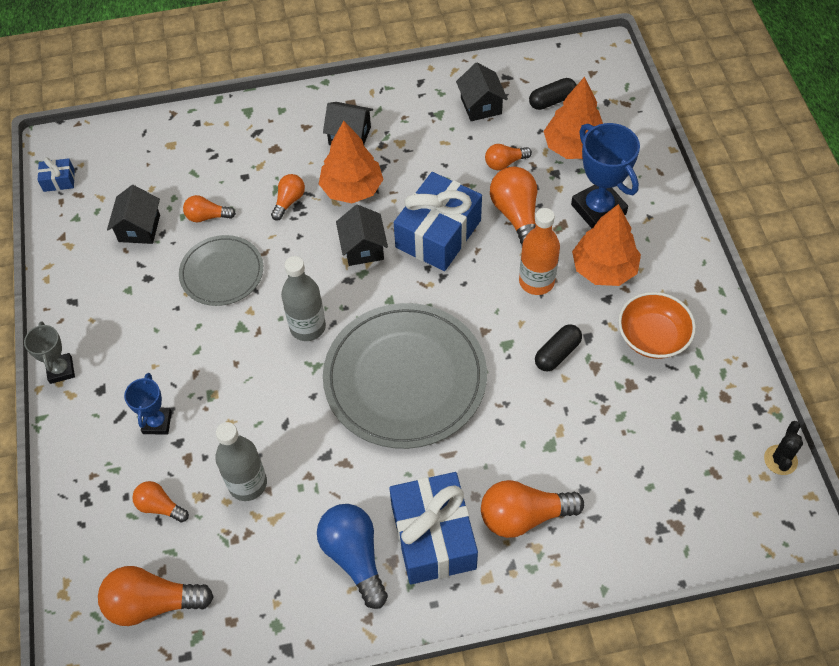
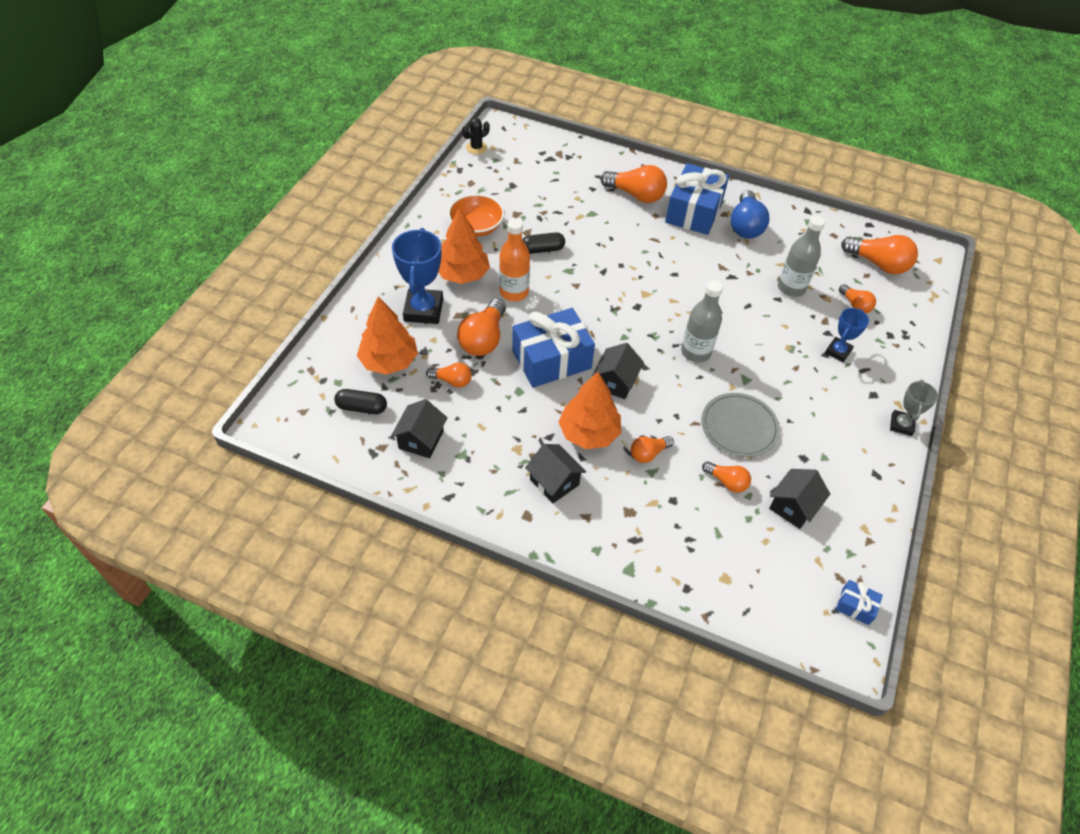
camera: 150 degrees left, 5 degrees down
(405, 378) = (650, 288): grey plate -> none

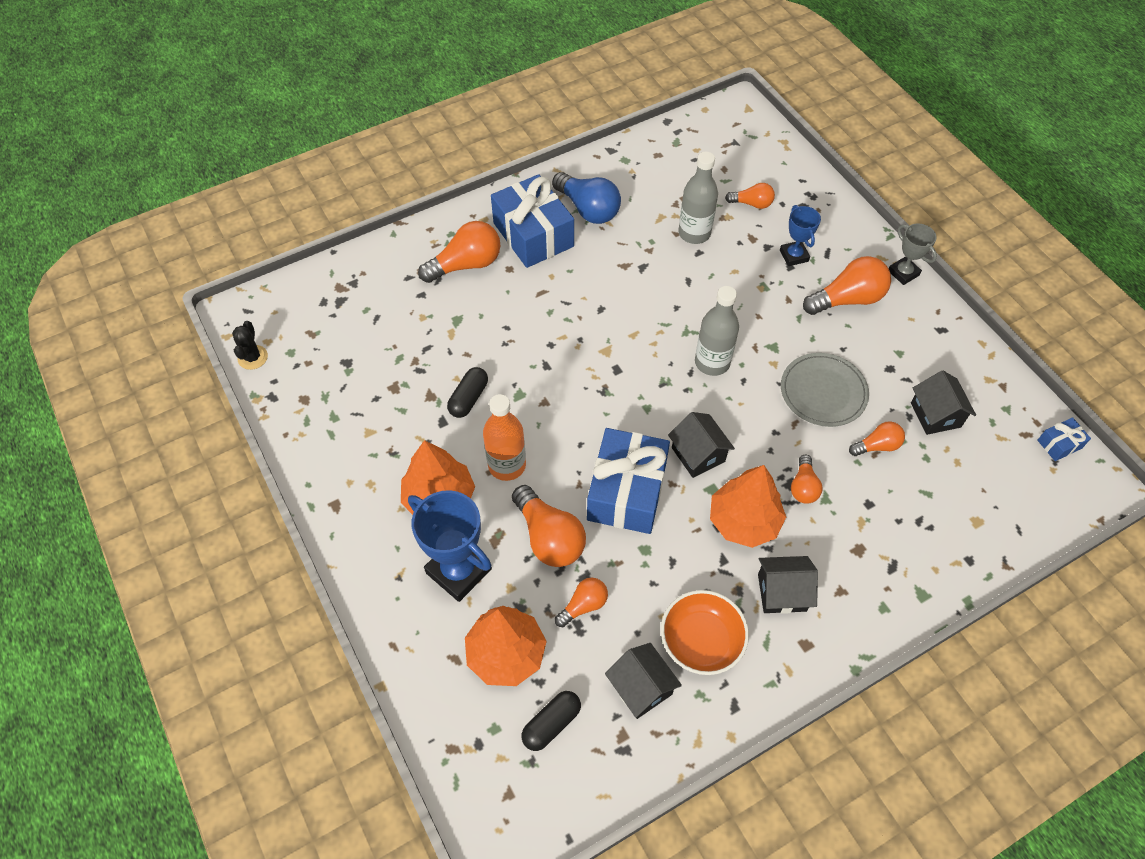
camera: 50 degrees left, 5 degrees up
(476, 227) = (378, 438): orange bowl -> orange bowl (701, 640)
(878, 264) = (718, 151): orange light bulb -> orange light bulb (847, 299)

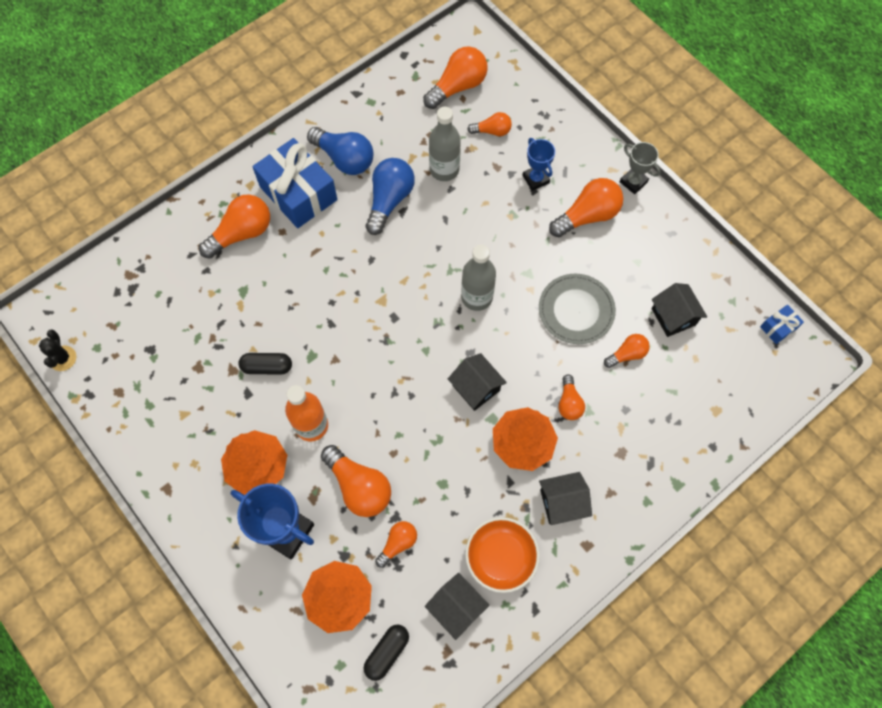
camera: 10 degrees left, 10 degrees up
(468, 398) = (267, 367): black capsule -> black capsule turned 75 degrees clockwise
(626, 491) = (419, 433): blue gift -> none
(630, 255) = (389, 200): none -> blue light bulb
(720, 157) = (457, 87): none -> orange light bulb

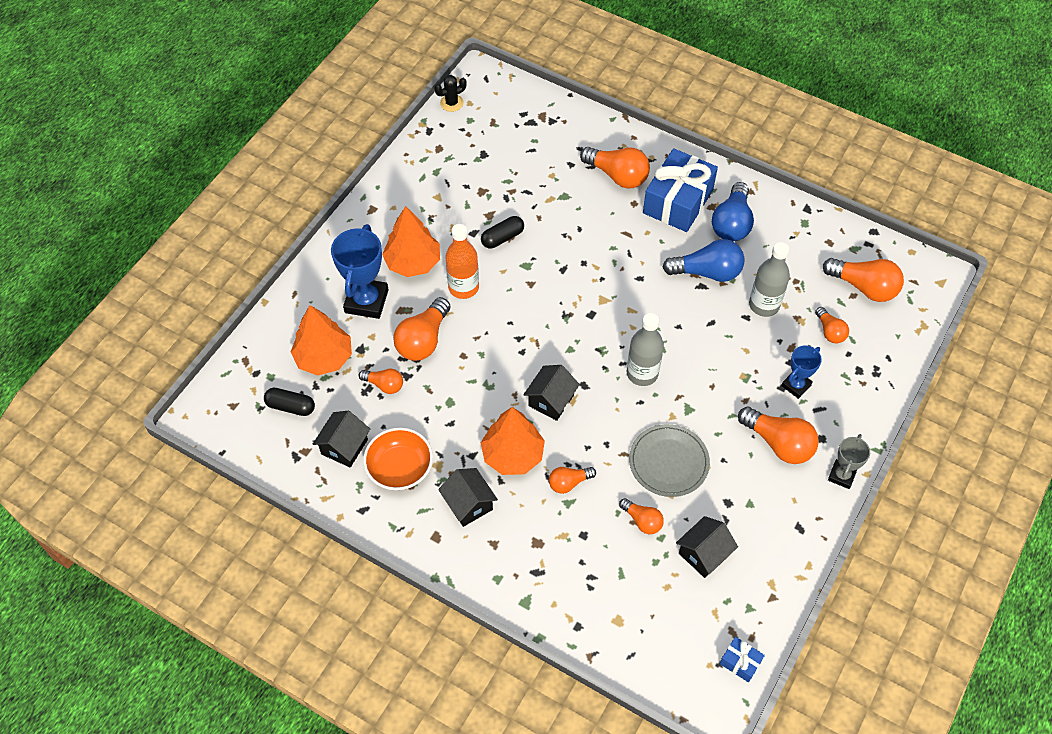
camera: 70 degrees right, 10 degrees down
(267, 367) = (502, 238): black capsule -> black capsule turned 75 degrees clockwise

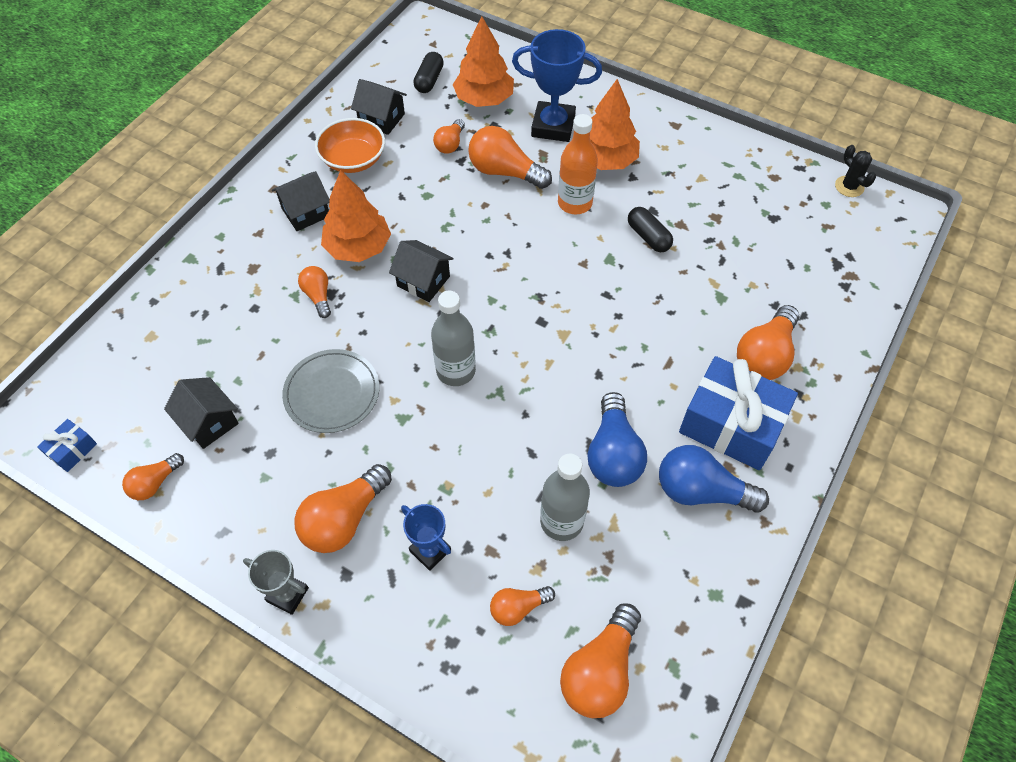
camera: 90 degrees right, 0 degrees up
(642, 521) = (261, 363): orange light bulb -> orange light bulb (155, 483)

